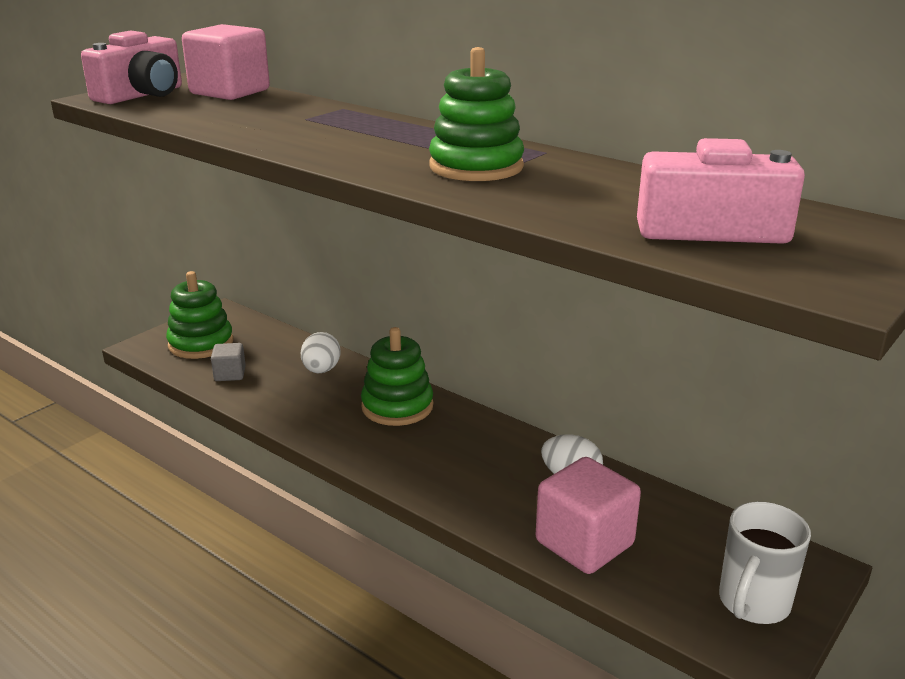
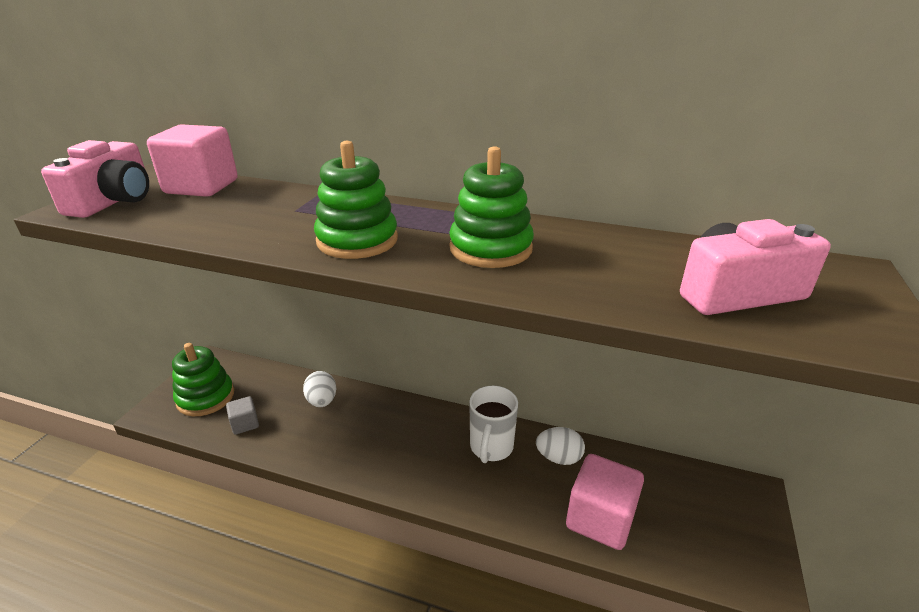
camera: 20 degrees left, 5 degrees up
(397, 406) = (399, 423): green stacking toy -> green stacking toy (357, 240)
(753, 603) = (736, 538): white mug -> white mug (491, 447)

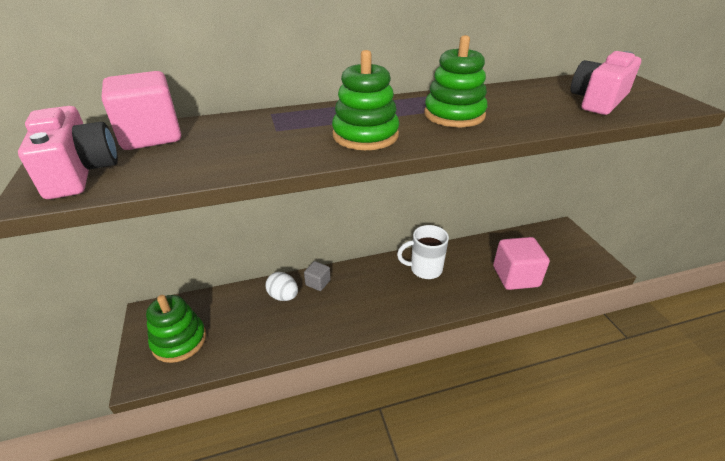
camera: 35 degrees left, 5 degrees up
(245, 424) = (239, 341): grey cube -> grey cube (318, 283)
(491, 447) = (425, 269): white mug -> white mug turned 105 degrees clockwise
(558, 458) = (465, 256): white egg -> none

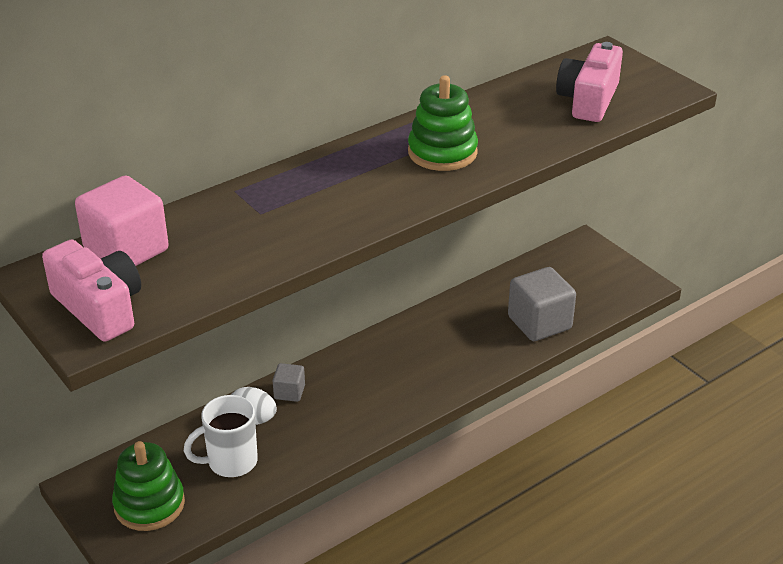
camera: 20 degrees left, 0 degrees up
(365, 135) = (363, 200): green stacking toy -> none
(425, 269) = (422, 341): white mug -> white mug (230, 462)
(515, 276) = (539, 323): pink cube -> grey cube

